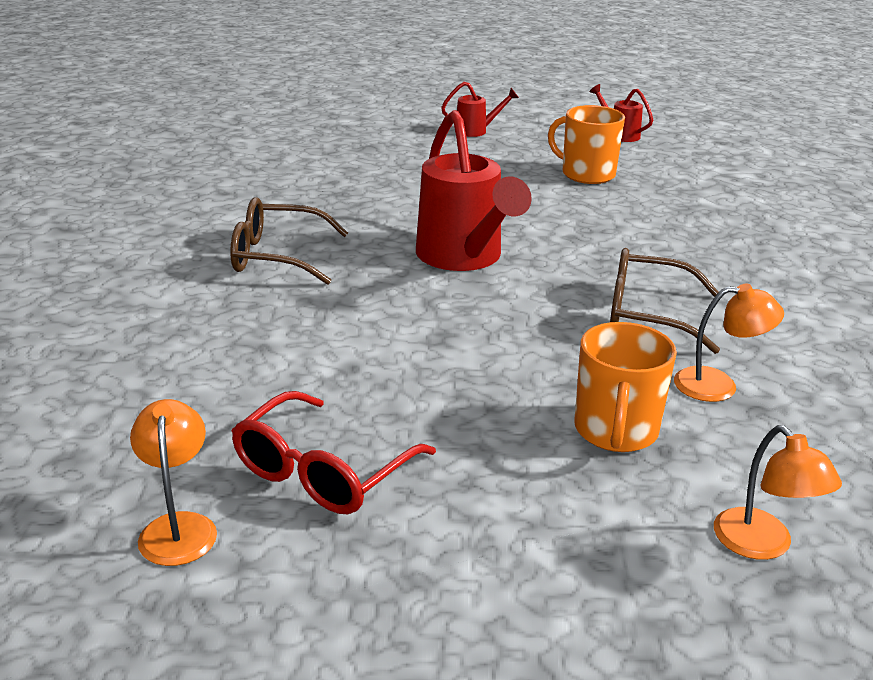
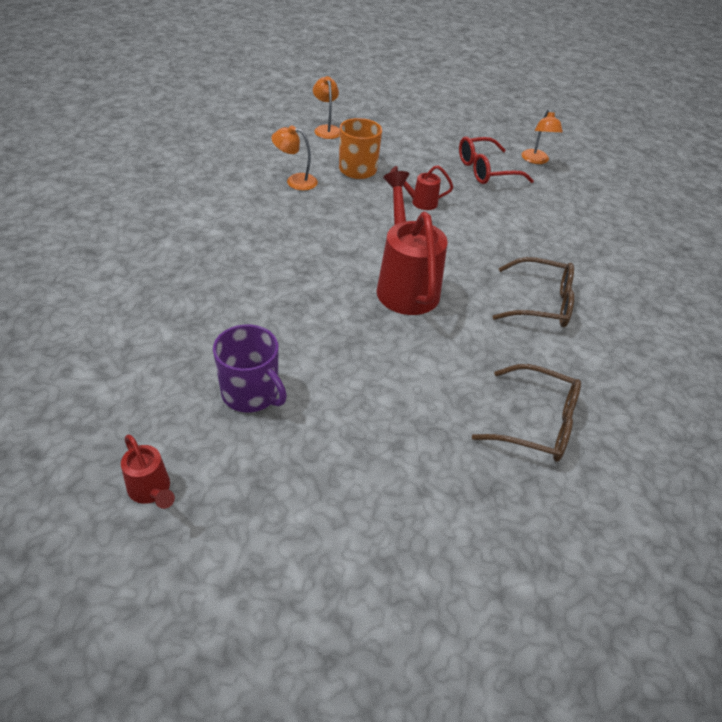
camera: 175 degrees left, 15 degrees up
(323, 471) = (486, 170): red glasses -> red glasses turned 150 degrees counterclockwise
(476, 131) = (341, 524): red watering can -> red watering can (420, 202)
(587, 174) = (251, 393): orange mug -> purple mug
(648, 314) = (303, 224): brown glasses -> brown glasses (536, 423)

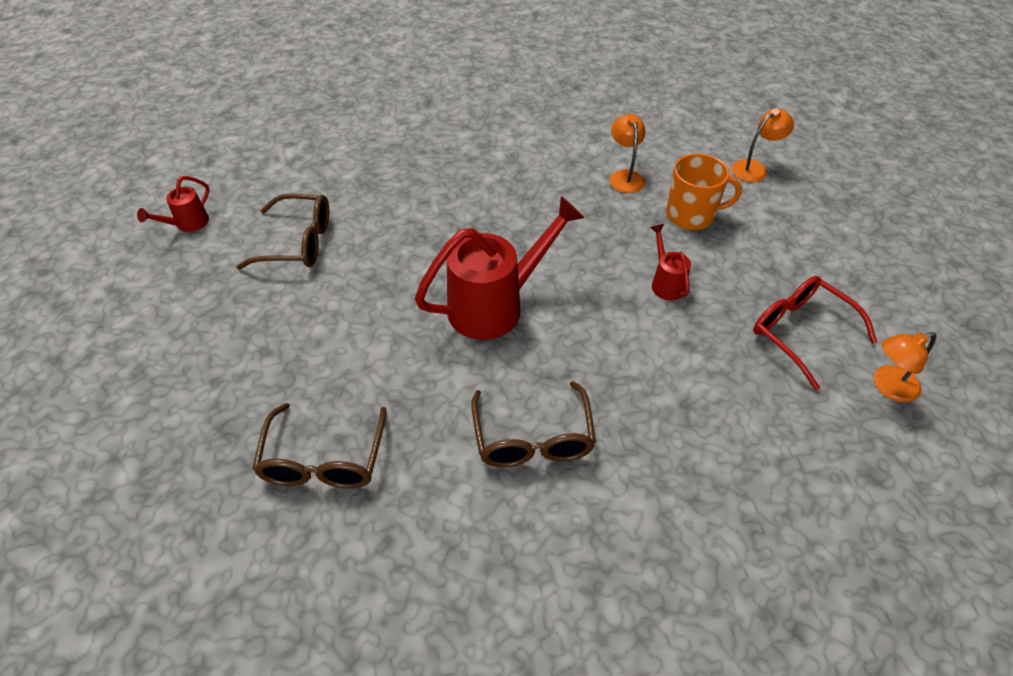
camera: 75 degrees right, 5 degrees up
(251, 393) = (298, 242): purple mug -> brown glasses

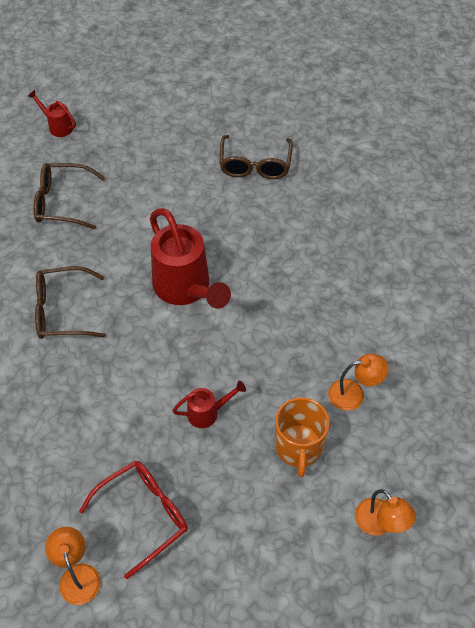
camera: 90 degrees right, 5 degrees up
(188, 224) = (273, 103): red watering can -> red watering can (58, 126)

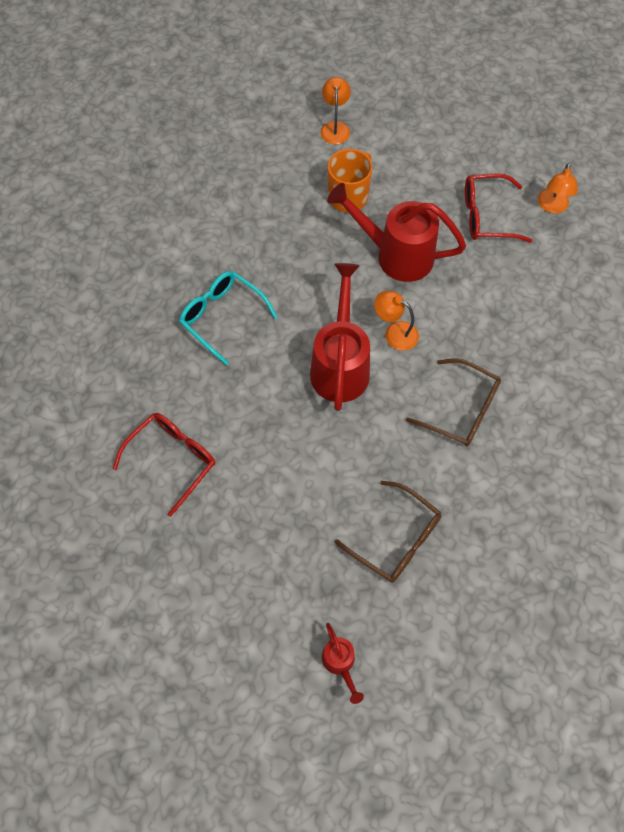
camera: 145 degrees left, 10 degrees up
(207, 413) = (396, 255): red watering can -> red watering can, size x2.09
(255, 165) = (172, 460): brown glasses -> red glasses
(310, 270) = (222, 317): none -> turquoise glasses
(354, 394) = (279, 206): orange lamp -> orange lamp (394, 333)

